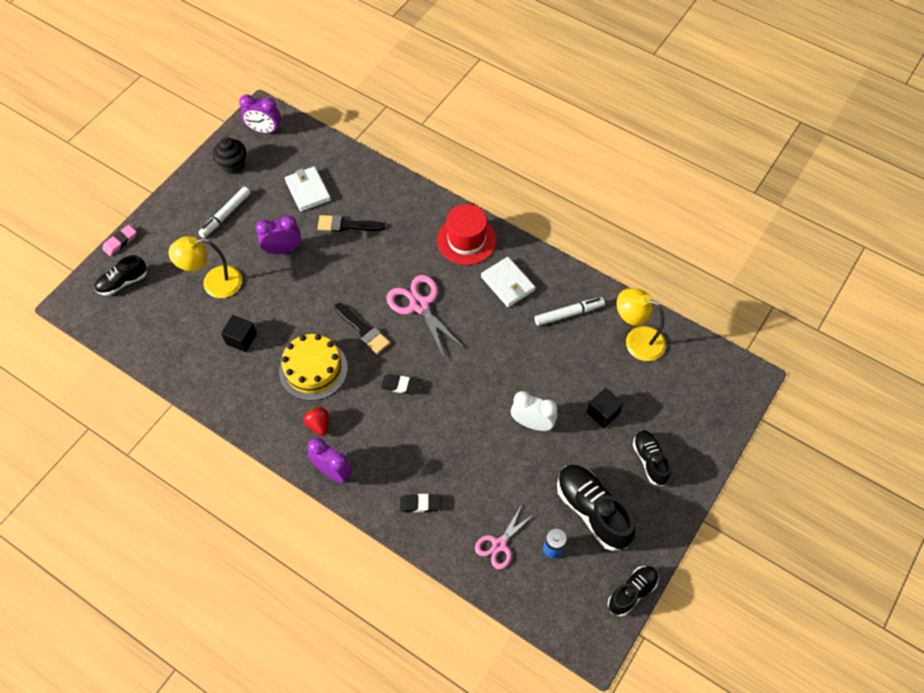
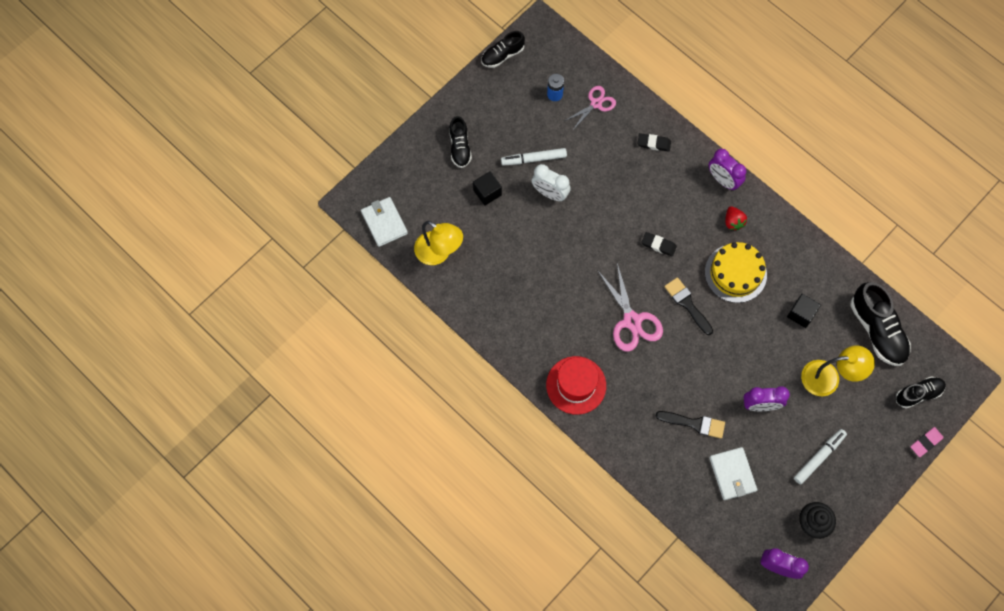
camera: 170 degrees left, 10 degrees up
(508, 283) = (544, 330): white wallet -> white wallet (384, 223)
(569, 314) = (494, 289): white marker -> white marker (533, 159)
(592, 511) = (517, 116): black shoe -> black shoe (877, 330)

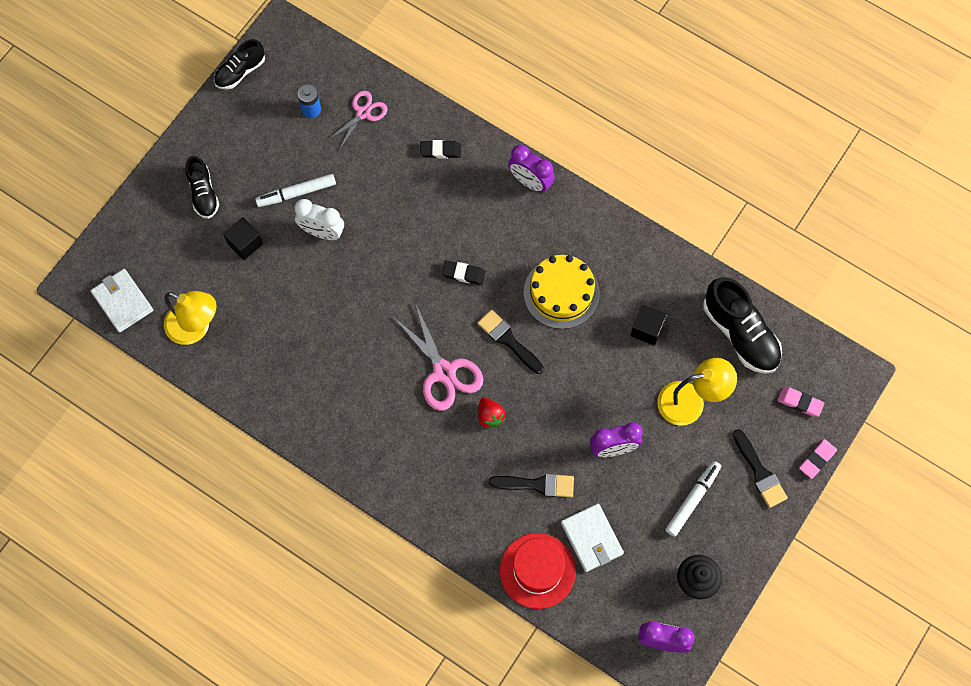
camera: 10 degrees left, 0 degrees up
(576, 385) = (387, 462): red hat -> red hat (537, 571)
(733, 222) = (550, 231): red strawberry -> red strawberry (490, 416)
(877, 445) = (759, 472): none -> black brush
(918, 394) = (800, 402): black shoe -> pink eraser

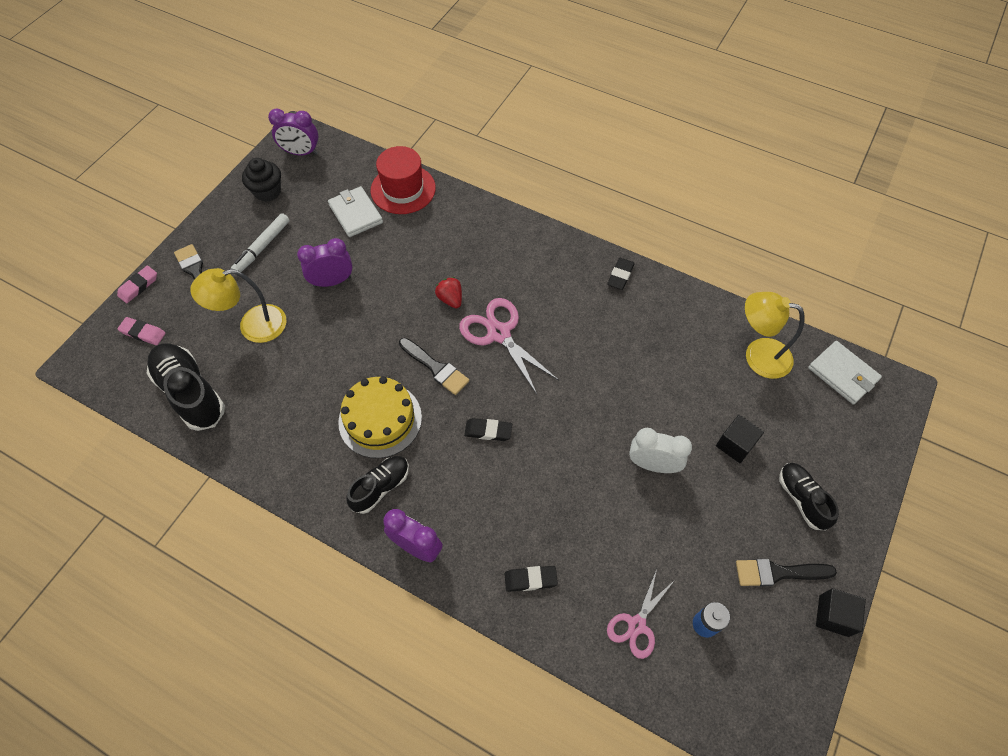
camera: 175 degrees right, 10 degrees down
(240, 72) = (814, 674): black shoe -> black shoe (381, 487)
(296, 193) = (694, 508): white marker -> none
(309, 430) = (620, 275): none -> black eraser
(537, 485) = (404, 248): black brush -> black brush (778, 573)
(647, 329) = (290, 389): black cube -> black cube (833, 615)

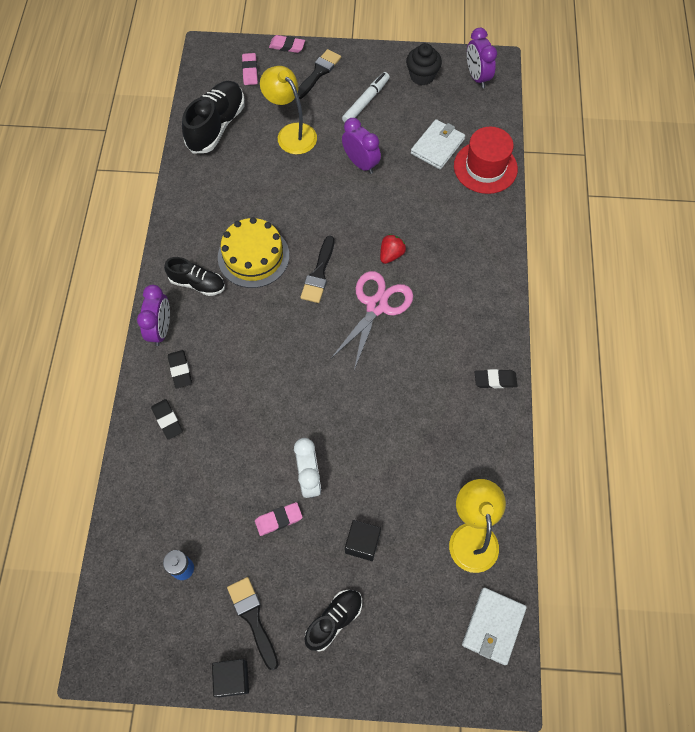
camera: 65 degrees right, 5 degrees up
(262, 247) = (366, 101): white marker -> white marker turned 120 degrees clockwise
(488, 431) = (280, 337): black eraser -> black eraser (180, 370)
(636, 625) = (162, 514): pink scissors -> none
(685, 509) = (278, 519): none -> pink eraser

